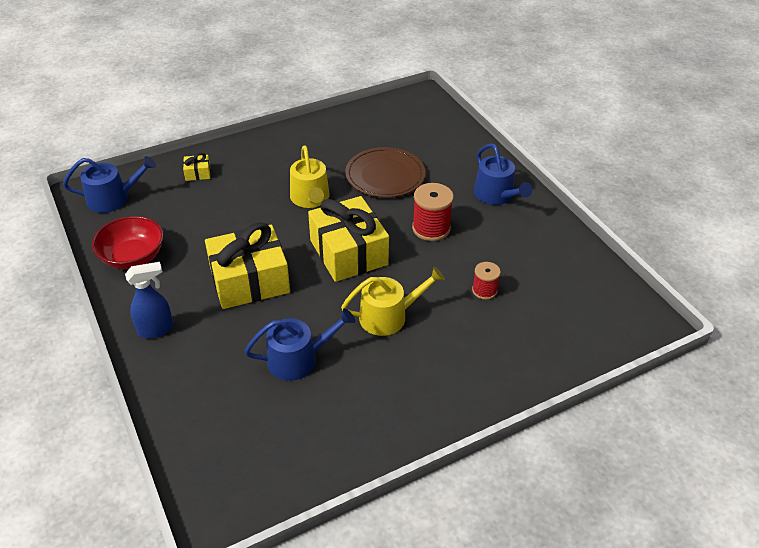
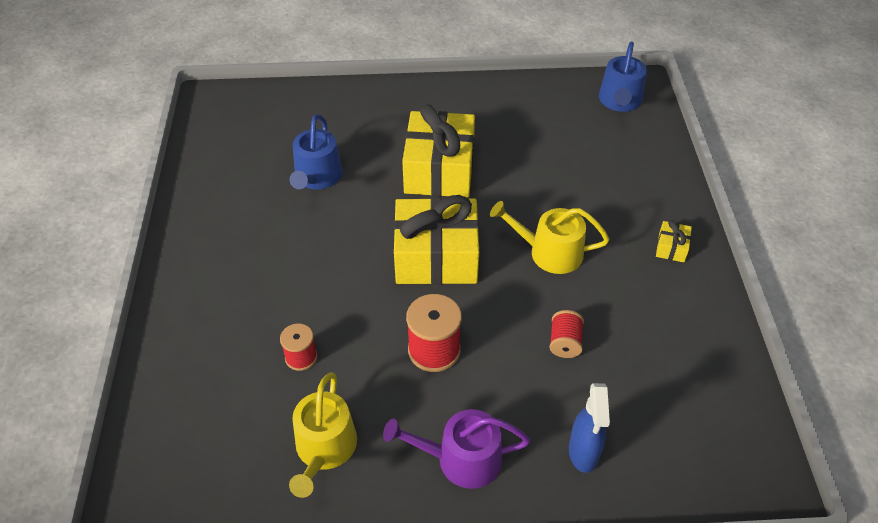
camera: 115 degrees right, 5 degrees up
(133, 257) = (519, 101): red bowl -> none
(156, 329) = (413, 101): blue spray bottle -> blue spray bottle (583, 453)
(198, 173) = (641, 169): yellow gift -> yellow gift (671, 248)
(385, 175) = (564, 343): brown plate -> red spool
(388, 316) = (323, 257): yellow watering can -> yellow watering can (324, 449)
(496, 195) = (461, 459): blue watering can -> purple watering can

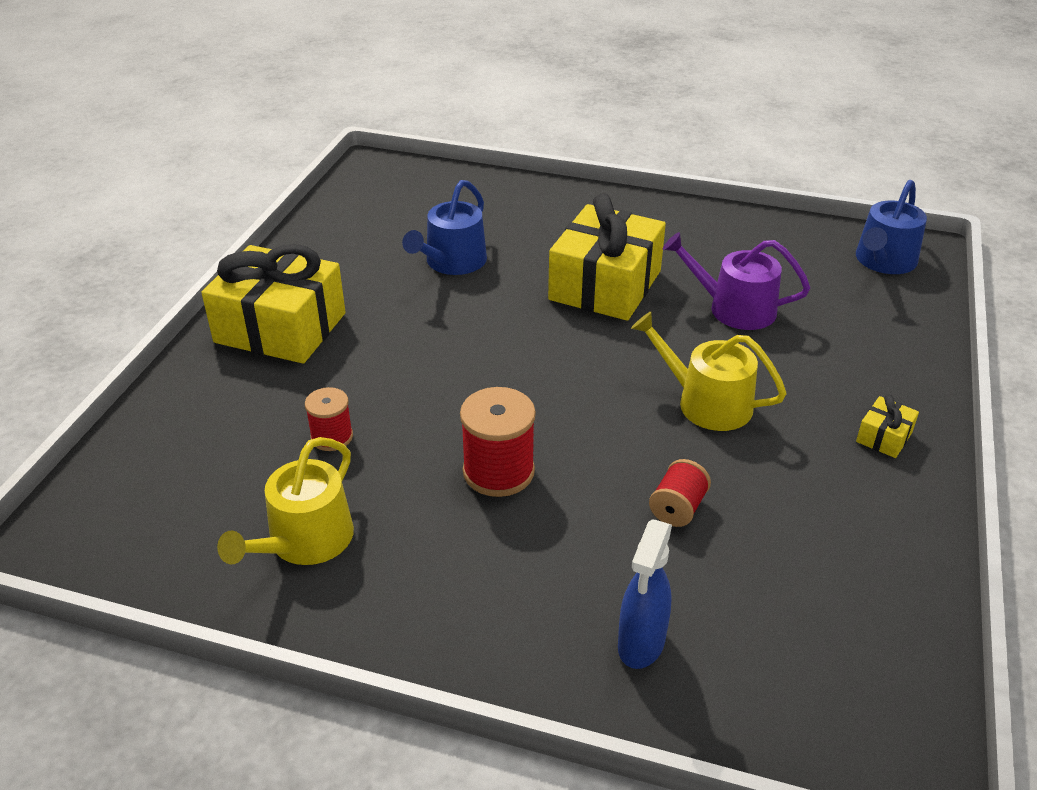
camera: 20 degrees right, 10 degrees down
(436, 257) = (554, 373): yellow gift -> yellow gift (280, 328)
(461, 459) = (469, 602): purple watering can -> purple watering can (734, 308)

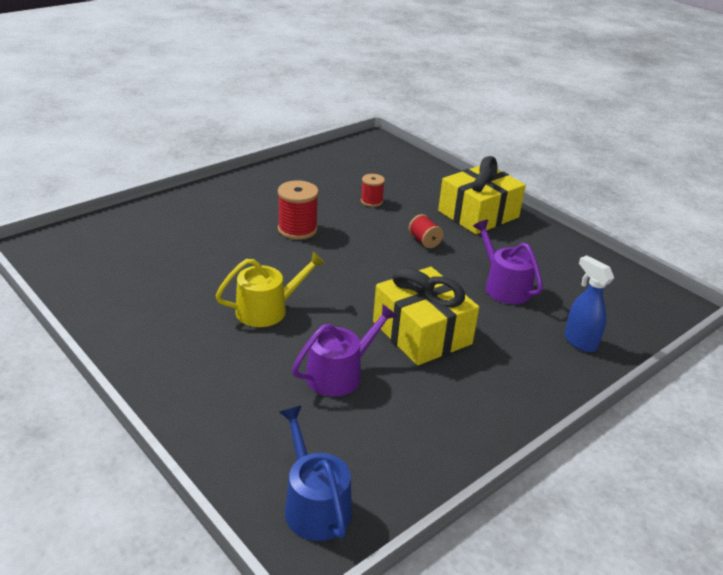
camera: 120 degrees right, 5 degrees down
(304, 541) = (313, 178): yellow watering can -> none
(452, 262) = (504, 286): blue watering can -> purple watering can
(641, 644) = (164, 220): blue spray bottle -> blue spray bottle (579, 342)
(677, 508) = (212, 262): red spool -> red spool (424, 241)
(884, 437) = (160, 355): yellow gift -> none

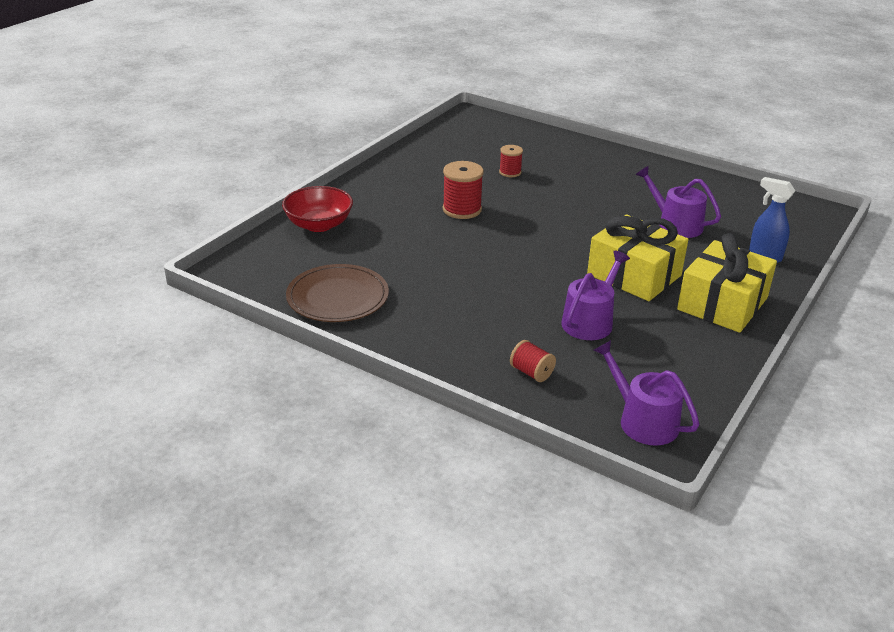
camera: 15 degrees left, 0 degrees up
(113, 293) = (337, 297): none -> brown plate
(153, 218) = (319, 225): none -> red bowl
(267, 309) = (489, 283): yellow watering can -> none
(314, 505) = (642, 420): blue watering can -> purple watering can
(424, 241) = (582, 199): red spool -> red spool (531, 372)
(478, 214) = (612, 167): yellow gift -> yellow gift (722, 304)

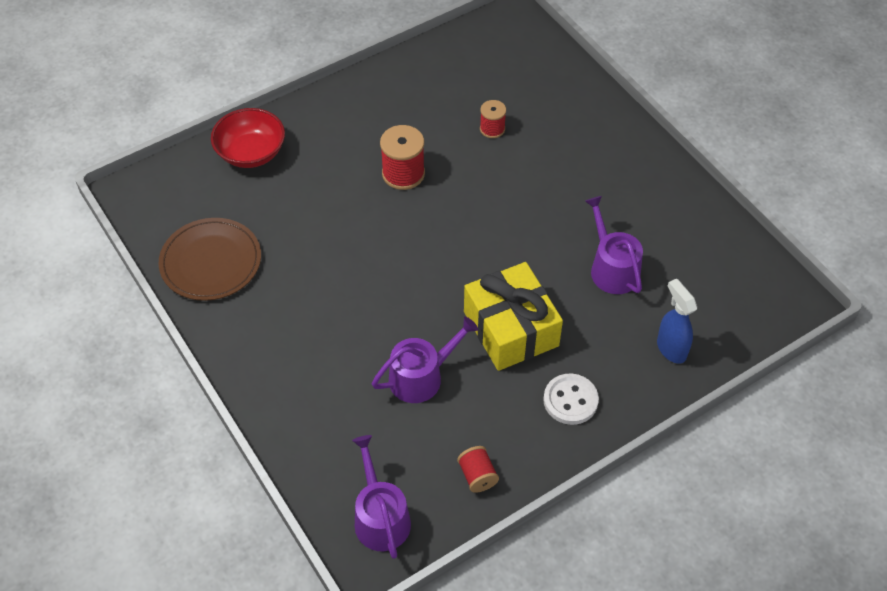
camera: 25 degrees right, 20 degrees up
(531, 372) = (322, 422): red spool -> red spool (477, 476)
(722, 304) = (570, 400): yellow gift -> white button

